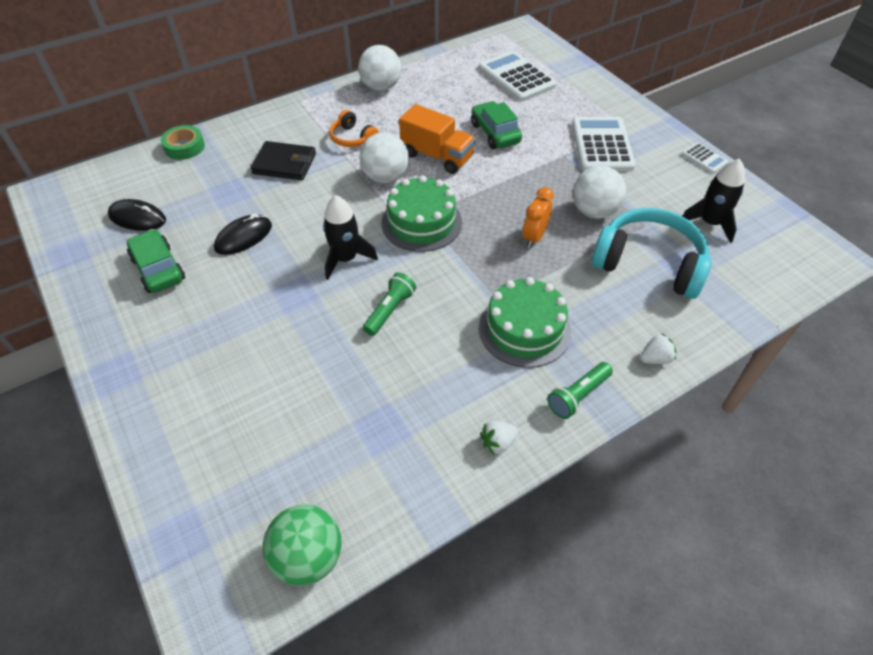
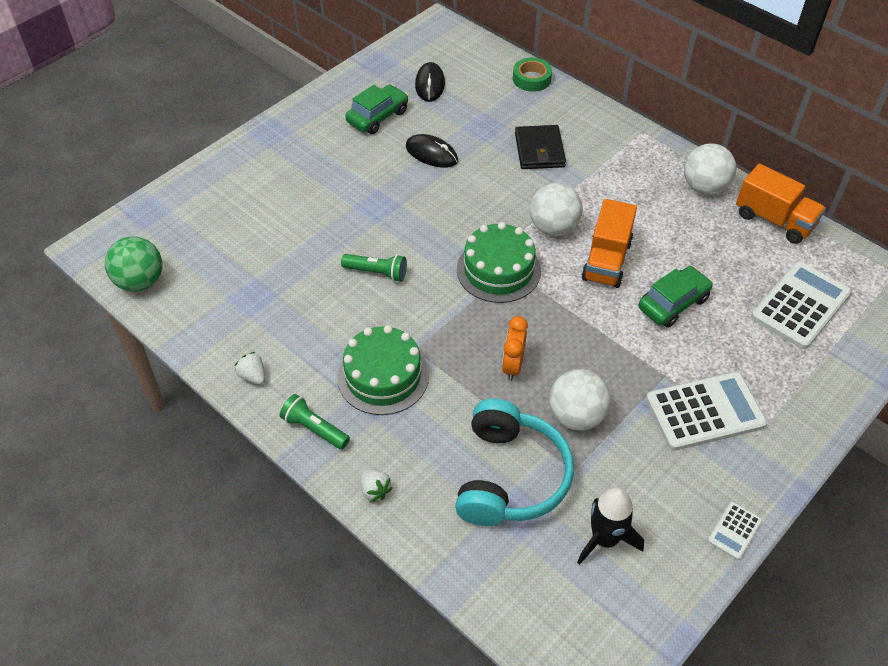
camera: 75 degrees right, 0 degrees up
(345, 259) = (429, 227): black rocket -> none
(352, 138) = (603, 187): orange headphones -> none
(431, 65) = (774, 220): none -> orange truck
(534, 237) = (512, 366): orange clock -> orange clock turned 90 degrees counterclockwise

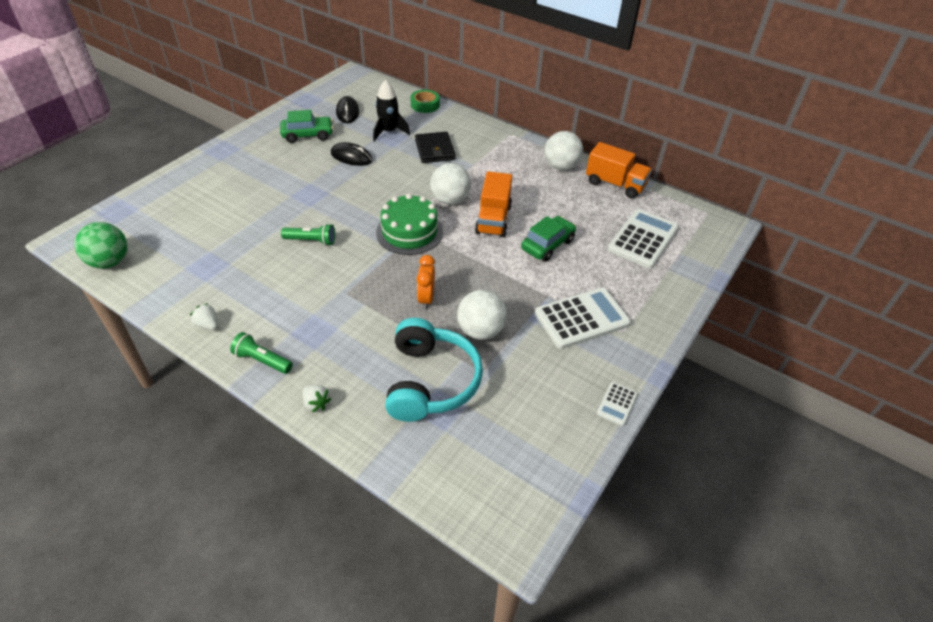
camera: 10 degrees left, 5 degrees down
(378, 117) = (308, 135): green car -> green car turned 45 degrees clockwise
(383, 376) = (319, 315): green cake -> none
(604, 539) = (513, 421): black rocket -> black rocket (388, 132)

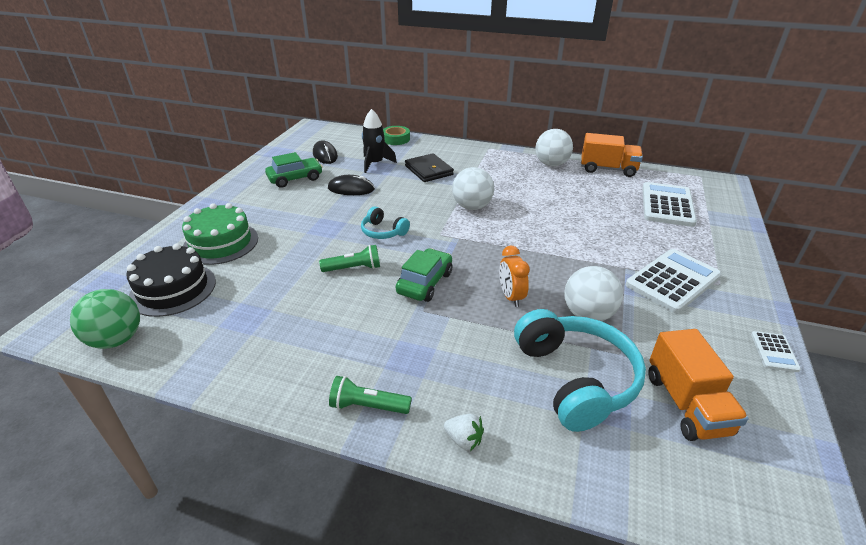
camera: 15 degrees left, 10 degrees down
(164, 227) = (173, 289): none -> black cake
(208, 325) = (278, 381): white strawberry -> none
(355, 209) = (383, 231): none -> turquoise headphones
(409, 232) = (451, 240): green cake -> green cake (221, 243)
(493, 219) = (524, 215): orange truck -> orange truck (686, 404)
(547, 245) = (590, 226): green car -> green car (425, 283)

